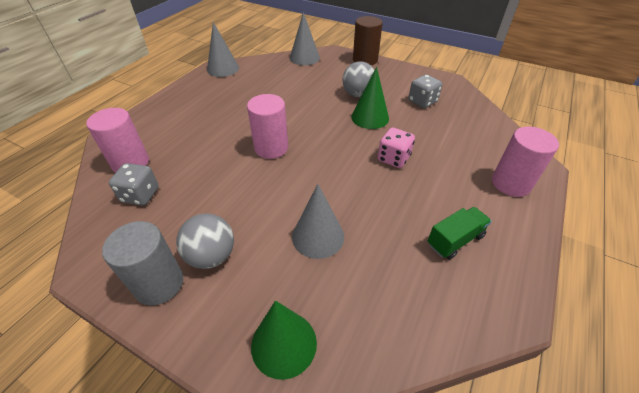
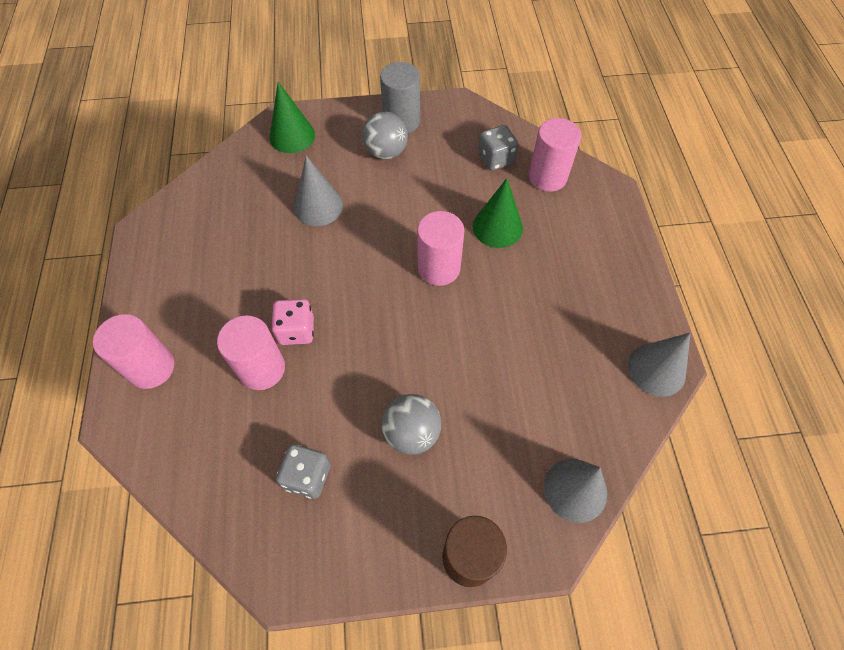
camera: 145 degrees right, 15 degrees up
(370, 117) = (363, 388): green cone -> green cone (497, 227)
(428, 150) = (262, 369): none -> pink cylinder
(455, 240) = (199, 264): green truck -> none

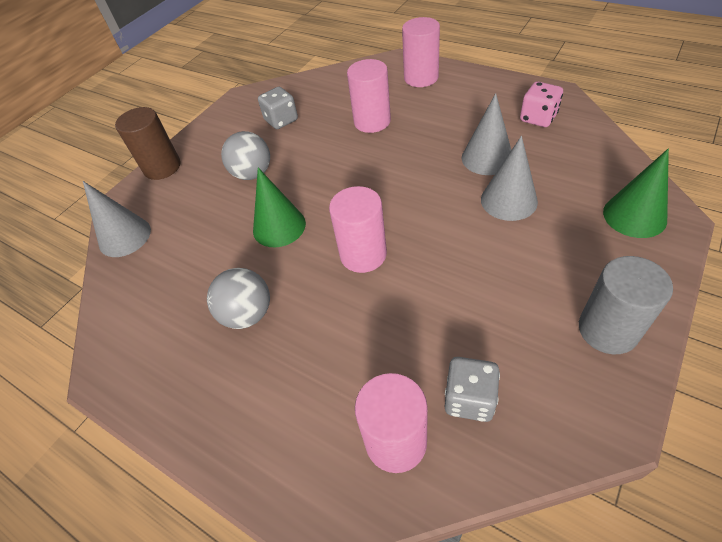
camera: 135 degrees right, 10 degrees down
(296, 330) = (386, 146): pink dice -> pink dice (538, 118)
(386, 152) = (556, 287): grey ball -> grey ball (247, 314)
(497, 227) = (367, 331): green cone -> green cone (279, 226)
(656, 369) = (115, 356): grey cone -> grey cone (487, 158)

